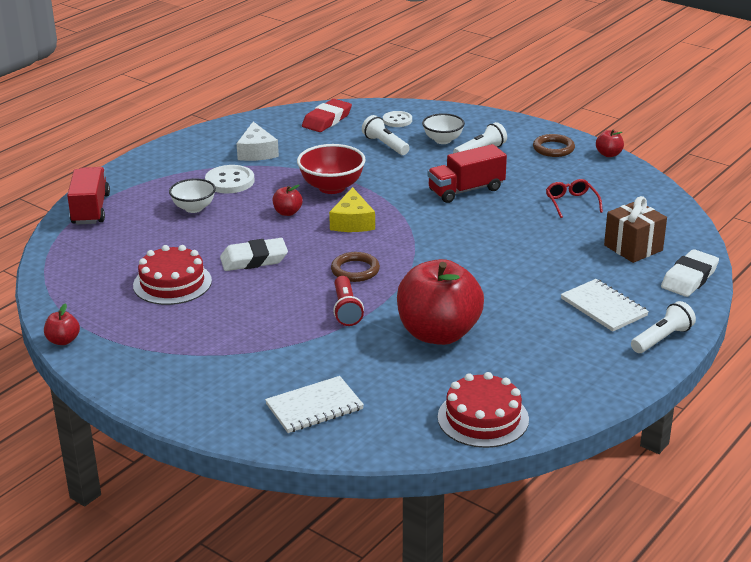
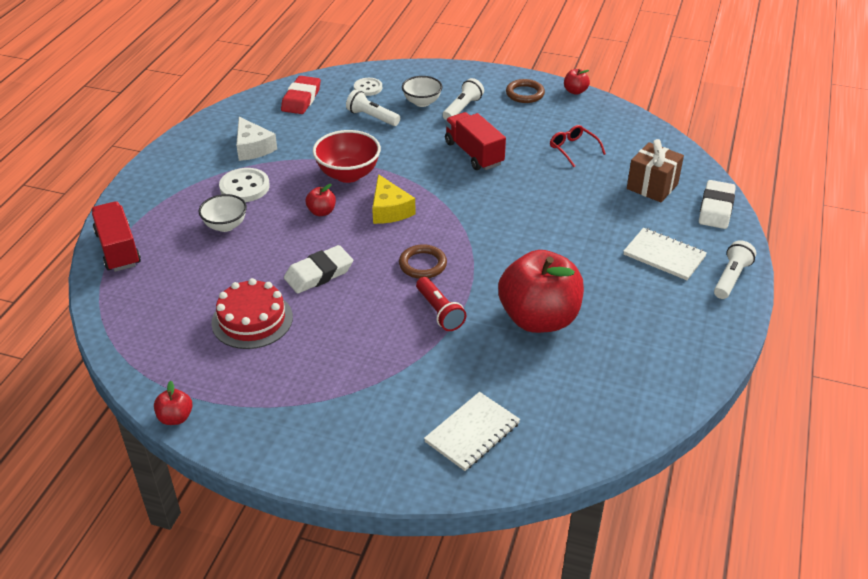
camera: 20 degrees left, 10 degrees up
(466, 190) = (474, 153): red truck -> red truck turned 105 degrees clockwise
(483, 418) = (631, 404): red cake -> none

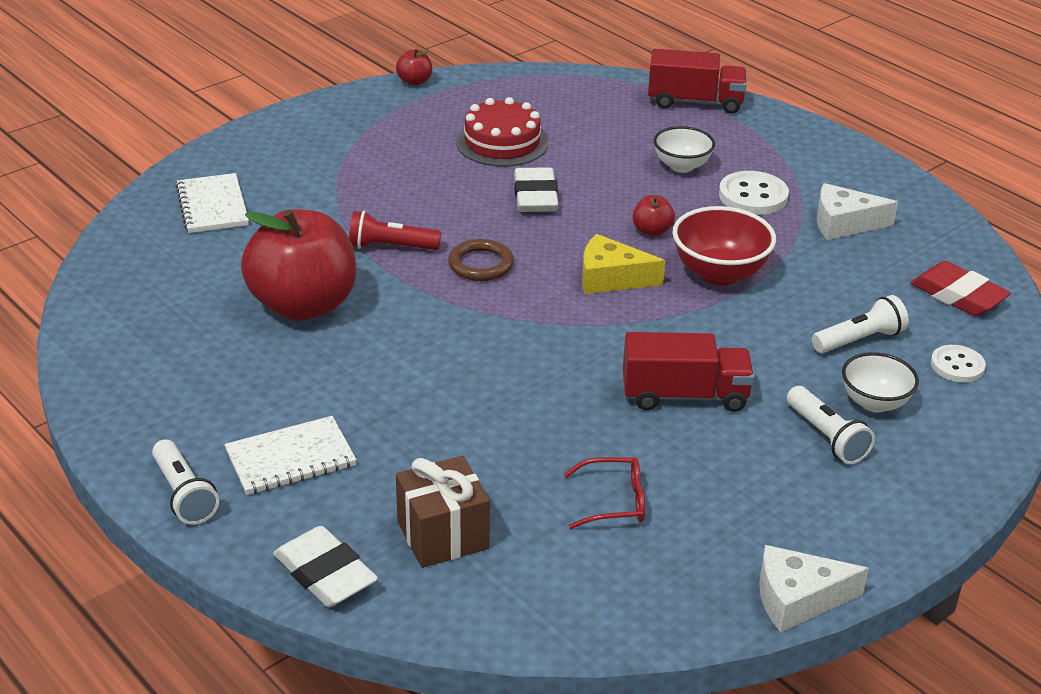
camera: 120 degrees right, 5 degrees down
(525, 94) = (830, 529): brown ring -> none
(575, 91) = (798, 599): red apple -> white cheese

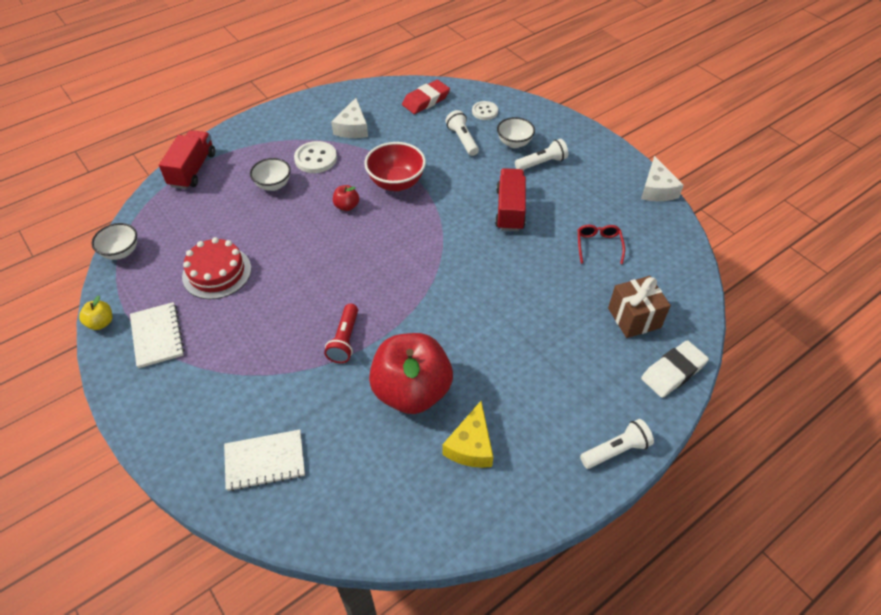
camera: 85 degrees left, 15 degrees up
(291, 458) = (576, 392): white notebook -> white notebook (157, 336)
(414, 81) = (101, 323): red apple -> yellow apple
(480, 264) = (373, 291): brown ring -> none
(528, 76) = (121, 252): none -> white bowl
(535, 196) = (294, 258): white eraser -> none
(611, 278) = (396, 229): yellow cheese -> yellow cheese (471, 445)

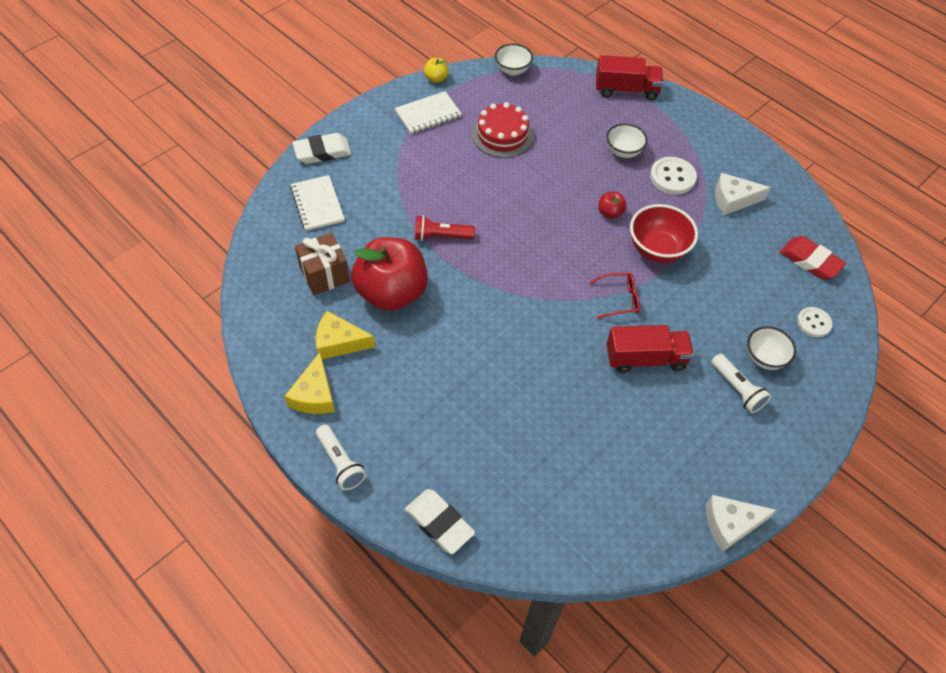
camera: 80 degrees right, 5 degrees up
(178, 452) = (322, 152): none -> white eraser
(462, 139) = (751, 303): white flashlight -> none
(536, 472) = (314, 395): none -> yellow cheese
(598, 245) = (611, 451): red glasses -> red glasses (619, 299)
(634, 318) = (508, 486): brown gift -> brown gift (324, 275)

